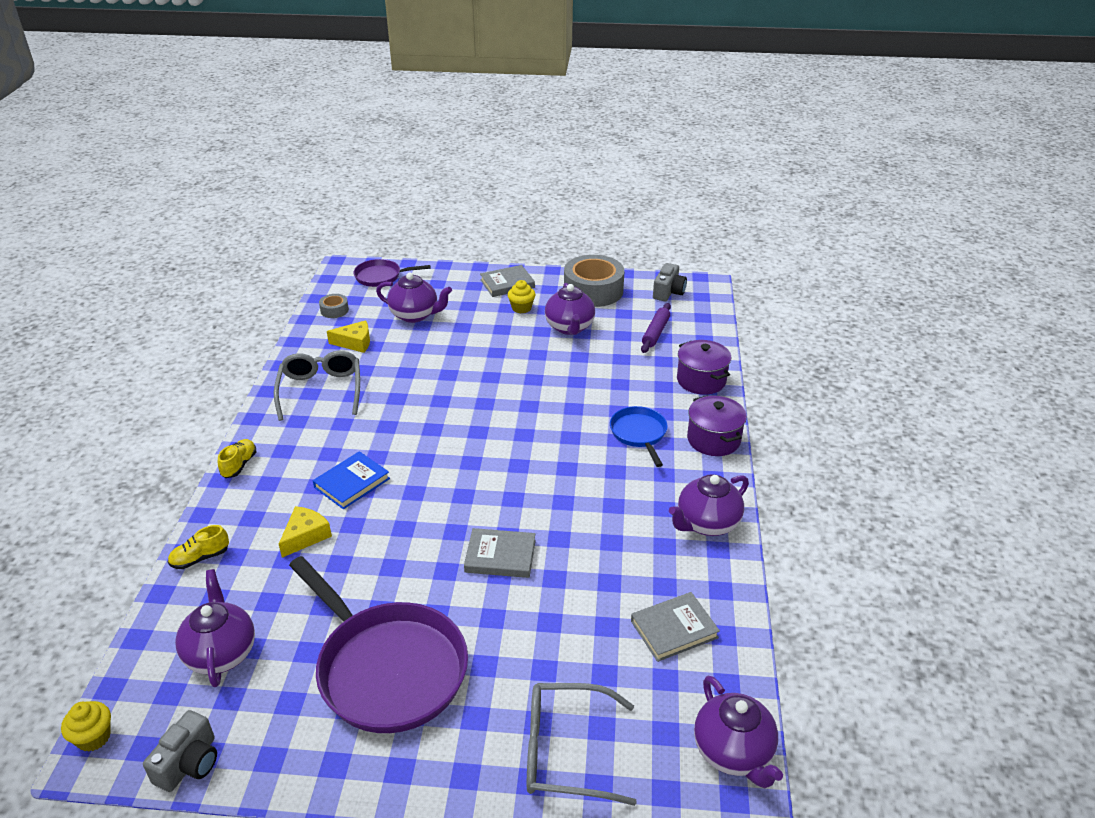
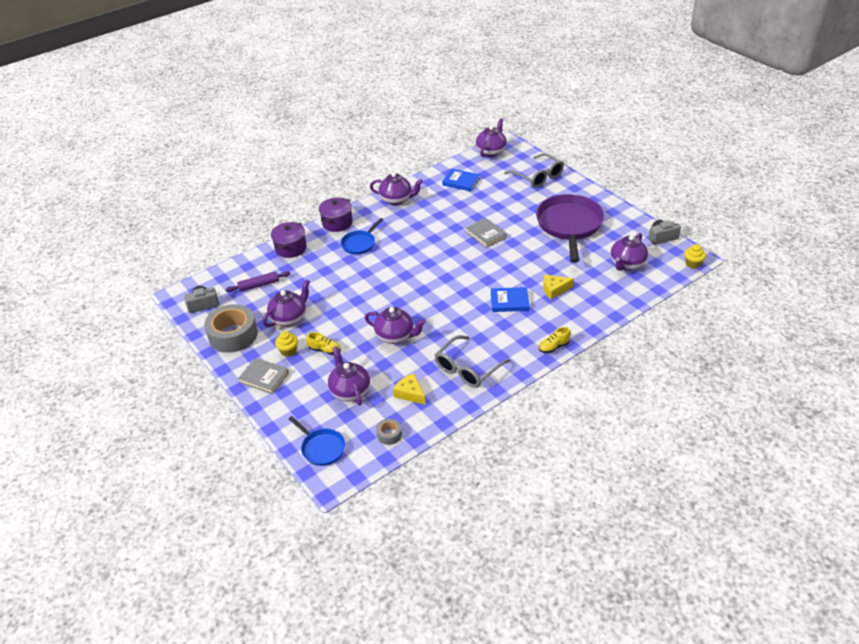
camera: 130 degrees left, 5 degrees up
(200, 558) = (609, 308): yellow shoe -> yellow shoe (325, 350)
(381, 276) = (321, 448): purple pan -> blue pan
(438, 373) = (395, 336): none -> purple teapot
(674, 629) = (461, 182): grey book -> blue book

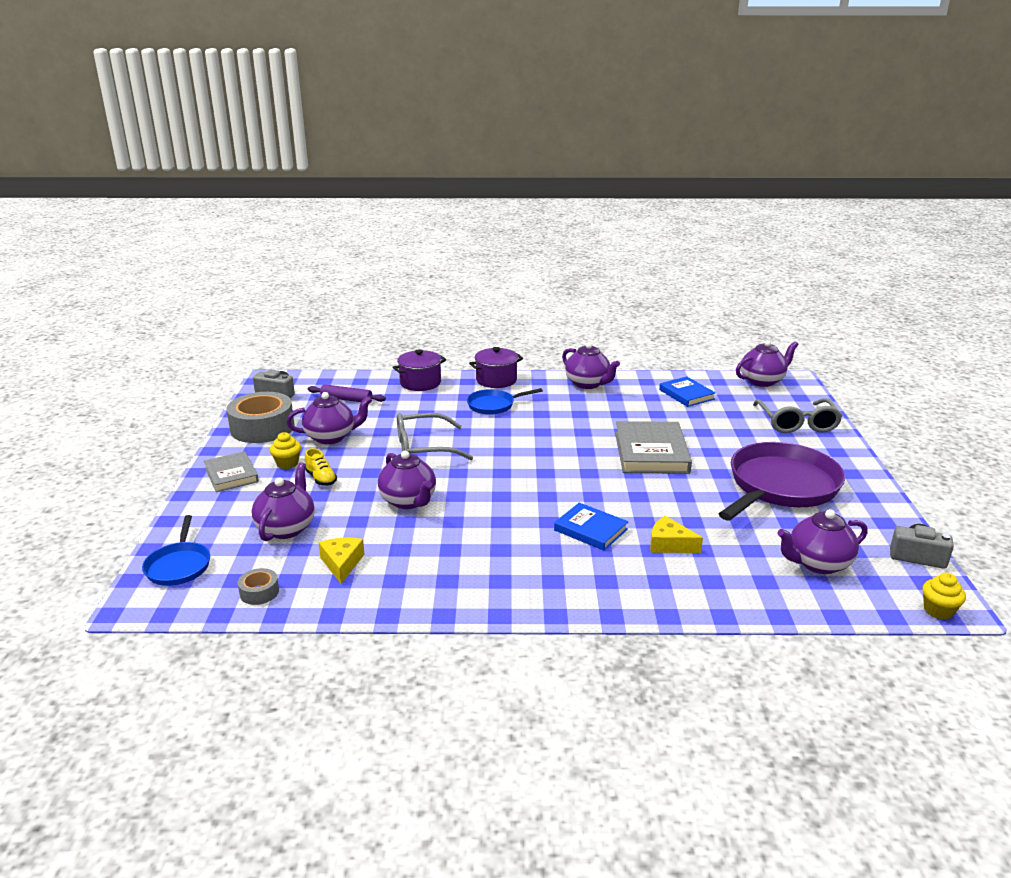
camera: 35 degrees right, 15 degrees down
(467, 369) = (441, 573): grey glasses -> grey glasses (423, 448)
(486, 234) = (651, 452): grey book -> grey book, size x1.63
(554, 347) = (584, 607): yellow shoe -> none

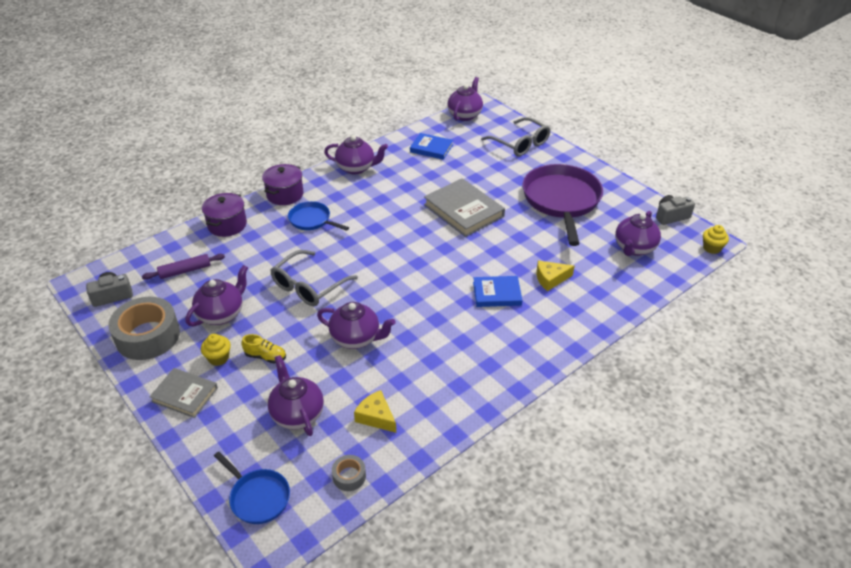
camera: 40 degrees left, 15 degrees up
(493, 405) = (312, 220): blue pan -> blue pan turned 90 degrees clockwise

